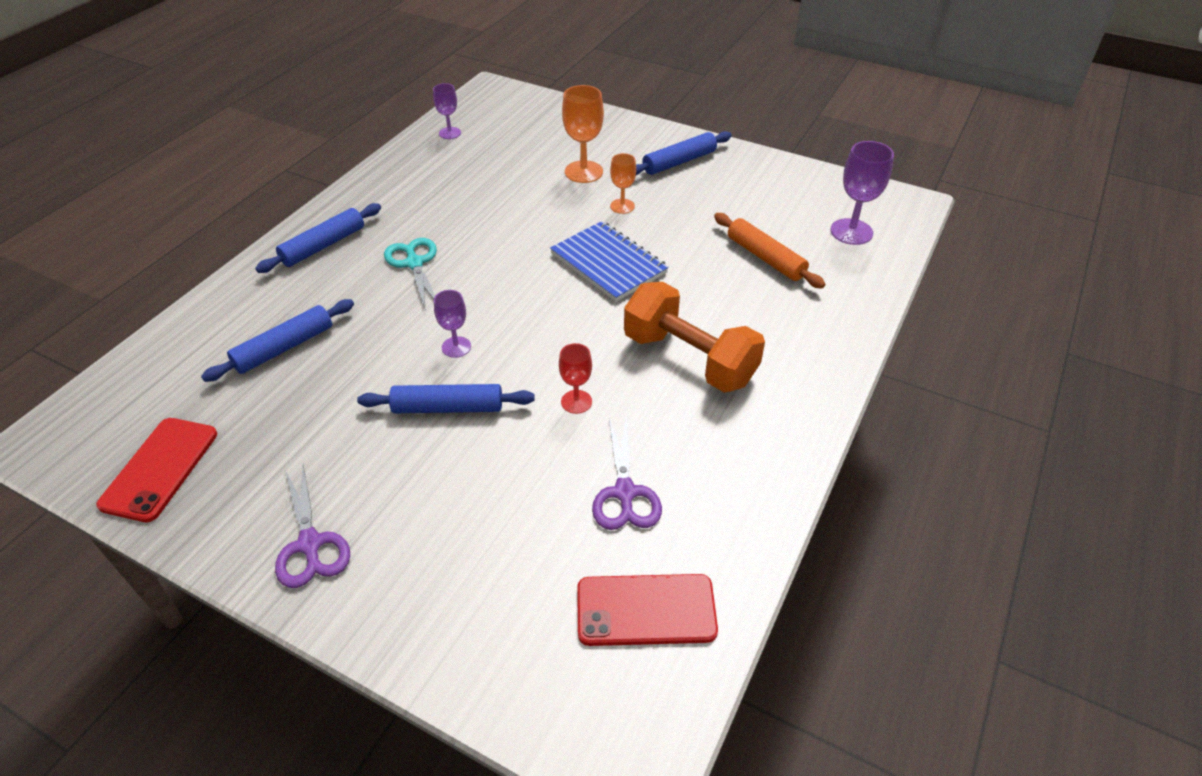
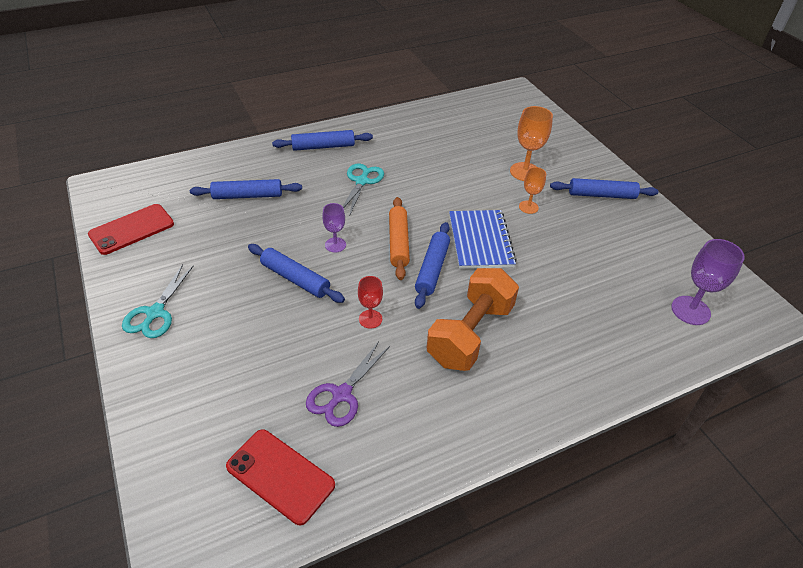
camera: 35 degrees right, 0 degrees up
(310, 544) = (155, 313): purple scissors -> turquoise scissors
(450, 133) = (462, 109): purple goblet -> none
(588, 317) = (432, 269): none -> blue rolling pin
(689, 359) = (470, 334): orange dumbbell -> orange dumbbell turned 45 degrees clockwise
(765, 258) = (598, 294): orange rolling pin -> orange rolling pin (398, 242)

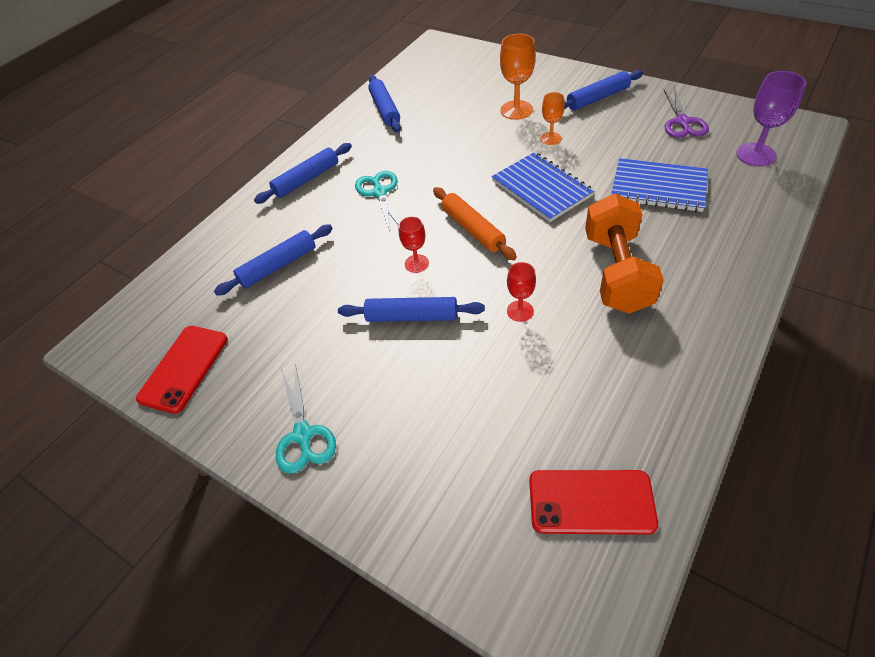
camera: 25 degrees left, 5 degrees up
(335, 245) = (416, 263): purple goblet -> red goblet
(341, 394) = (566, 393): purple scissors -> purple scissors (682, 122)
(432, 269) = (527, 236): blue rolling pin -> blue rolling pin (385, 109)
(574, 290) = (658, 187): none -> blue notebook

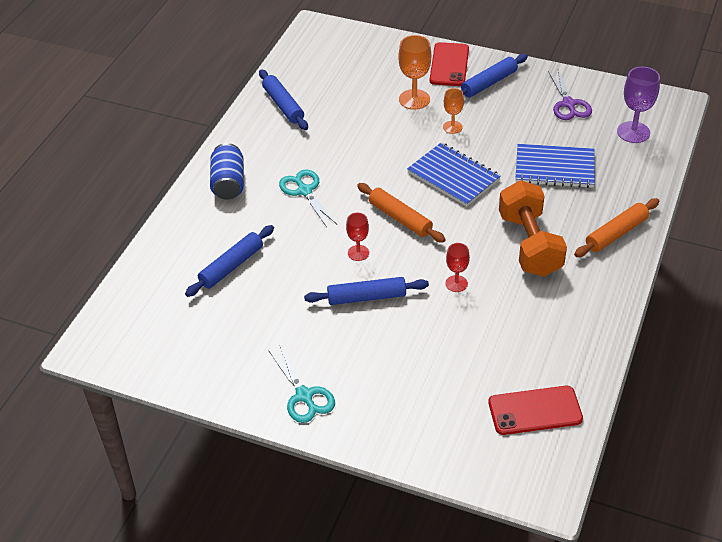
camera: 15 degrees left, 5 degrees down
(184, 368) = (180, 359): red phone -> red phone (449, 65)
(307, 179) = (228, 183): blue rolling pin -> blue can
(727, 268) = (616, 233): none -> orange rolling pin

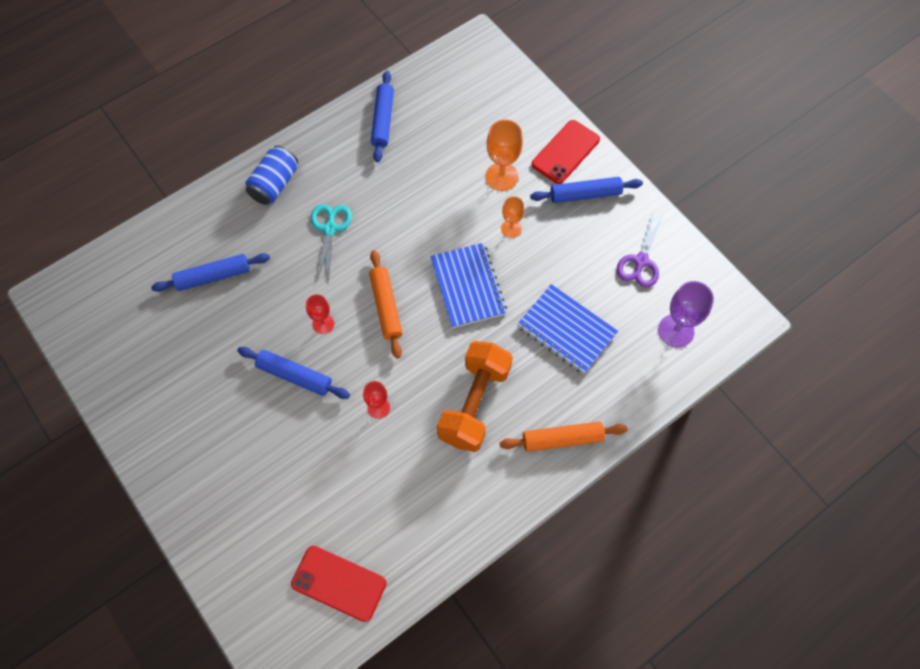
camera: 30 degrees right, 20 degrees up
(304, 396) = (172, 446): turquoise scissors -> none

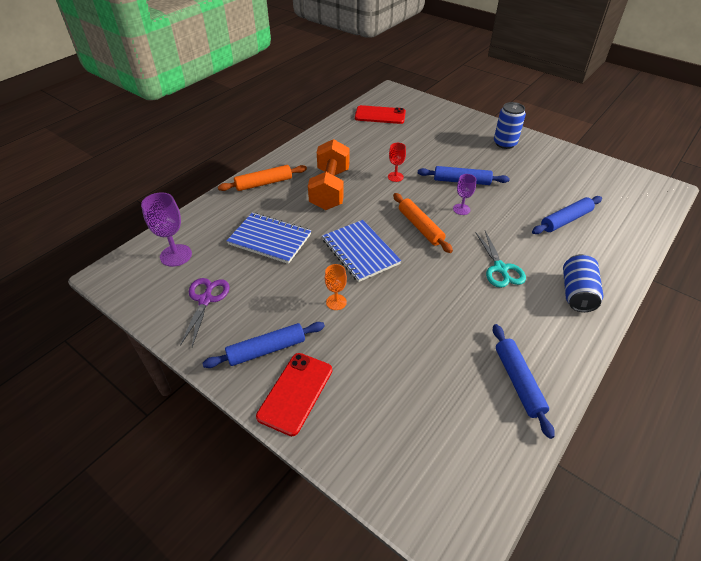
camera: 165 degrees right, 20 degrees down
(184, 445) = (505, 143): none -> blue can
(323, 324) = (461, 209): red goblet -> purple goblet
(501, 176) = (360, 349): orange goblet -> none

